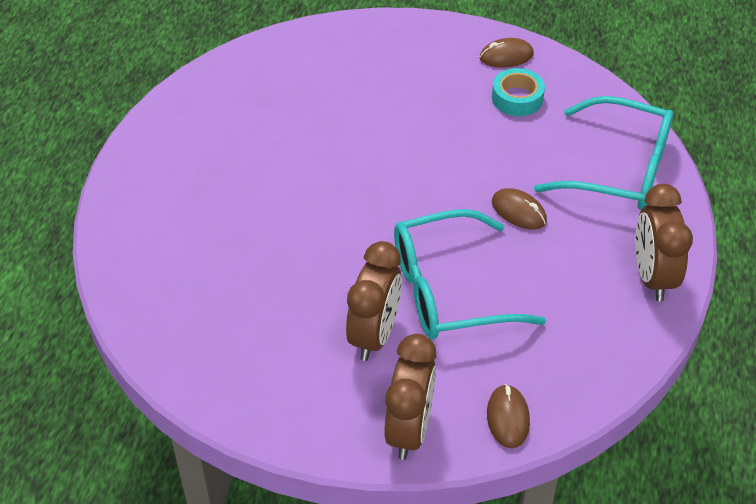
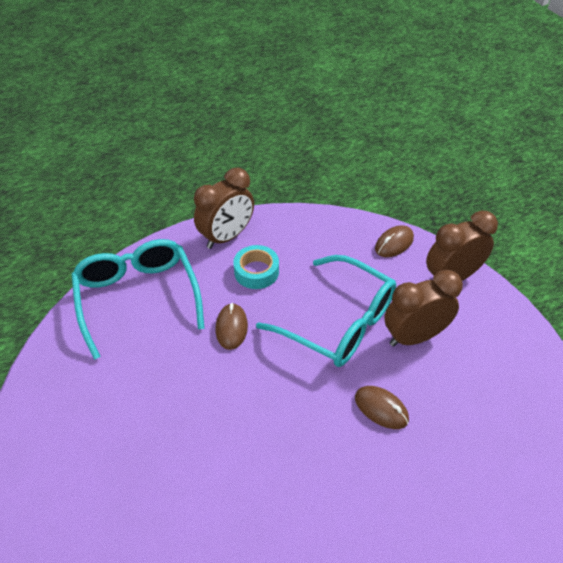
camera: 130 degrees left, 0 degrees up
(506, 56) = (41, 448): brown mouse -> brown mouse (381, 409)
(517, 98) = (99, 404): turquoise tape -> turquoise tape (256, 271)

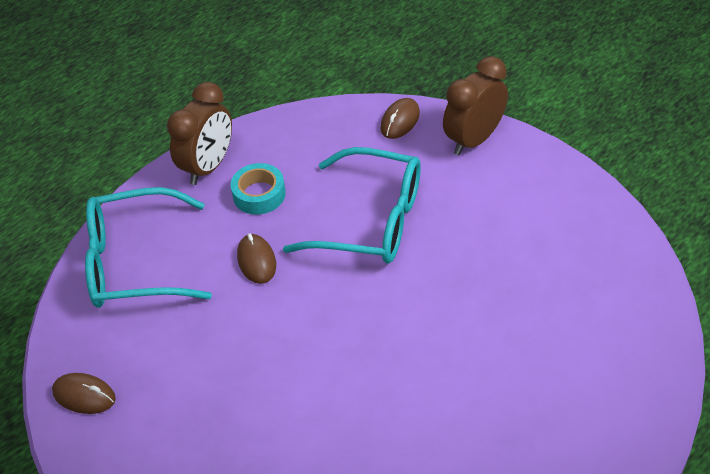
camera: 15 degrees left, 0 degrees up
(138, 298) = (136, 262): turquoise glasses -> turquoise glasses turned 60 degrees counterclockwise
(381, 409) = (446, 291): brown mouse -> brown mouse (84, 395)
(414, 336) = (455, 211): brown clock -> none

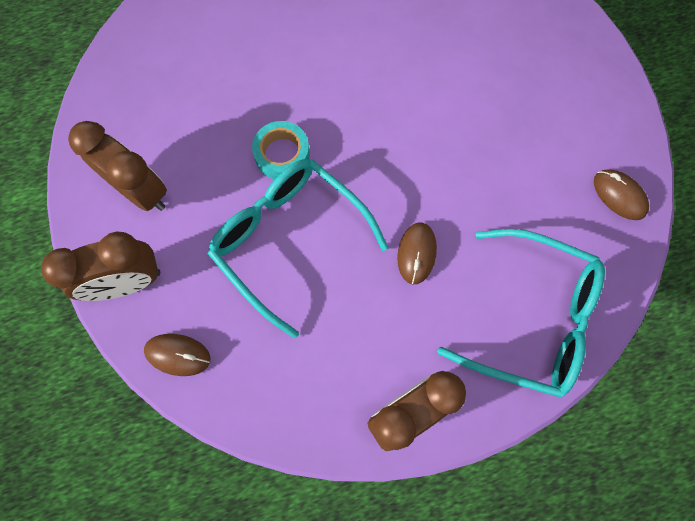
camera: 155 degrees left, 25 degrees up
(259, 194) = (375, 336): turquoise tape -> turquoise tape (282, 154)
(400, 121) = (178, 355): brown mouse -> brown mouse turned 45 degrees clockwise
(521, 195) = (141, 191): none -> brown clock

